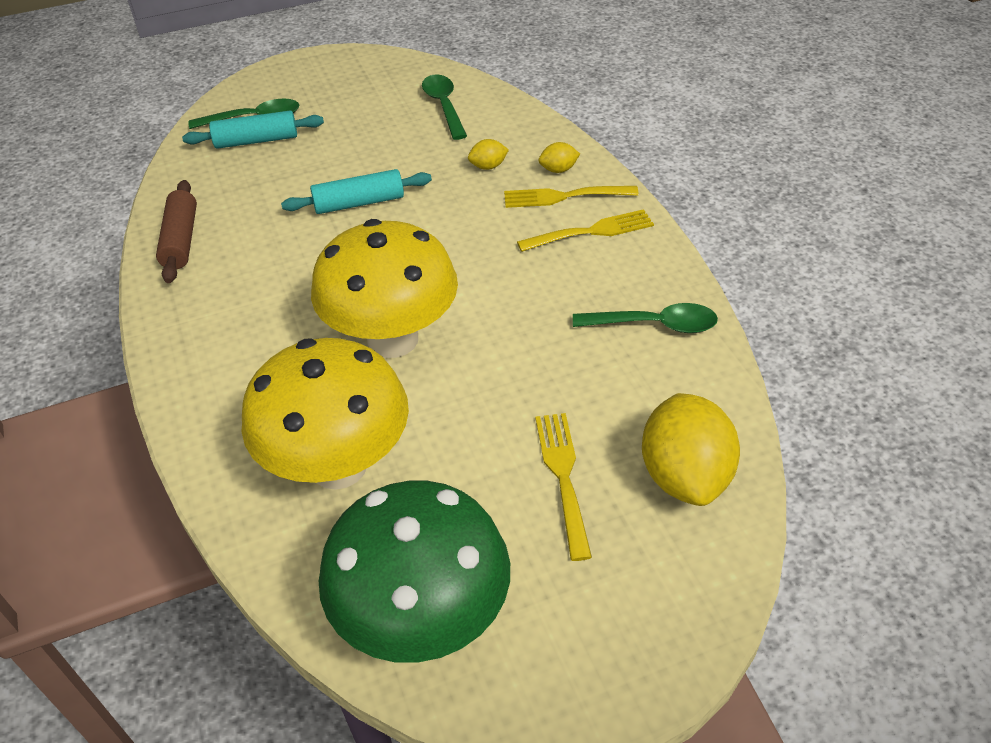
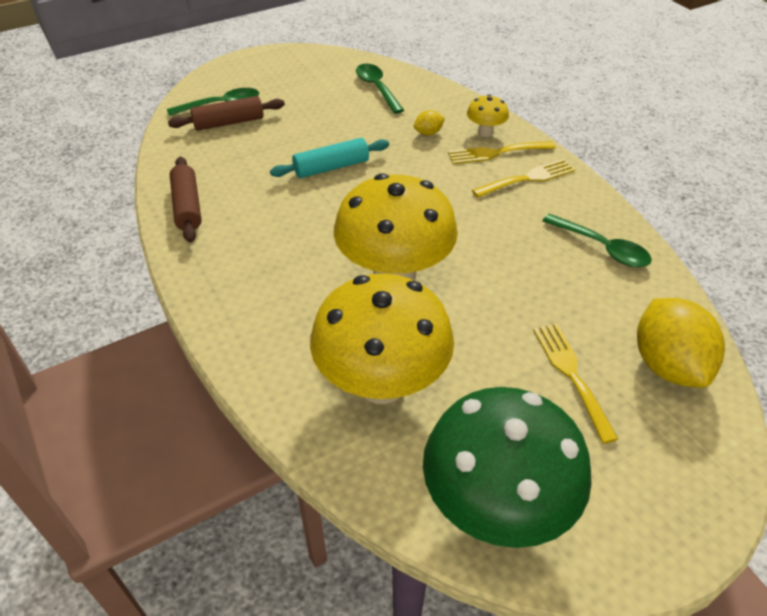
camera: 10 degrees left, 0 degrees up
(256, 141) = (229, 123): turquoise rolling pin -> brown rolling pin
(558, 170) = (485, 132): yellow lemon -> yellow mushroom
(654, 325) = (602, 247): green spoon -> green spoon turned 45 degrees clockwise

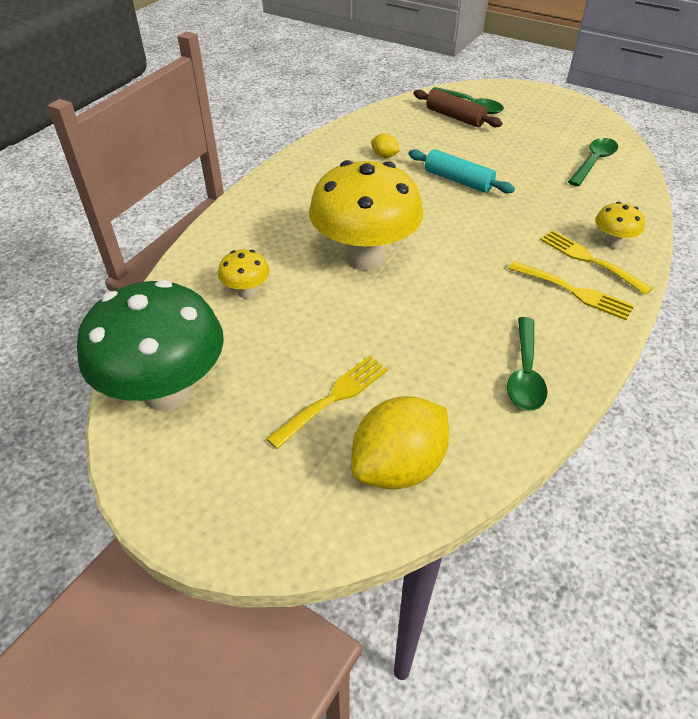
camera: 60 degrees right, 0 degrees up
(187, 207) = (346, 140): brown rolling pin -> none
(382, 383) = (246, 292): yellow mushroom -> yellow mushroom, size x0.44
(428, 133) = (566, 211): yellow lemon -> yellow lemon (384, 156)

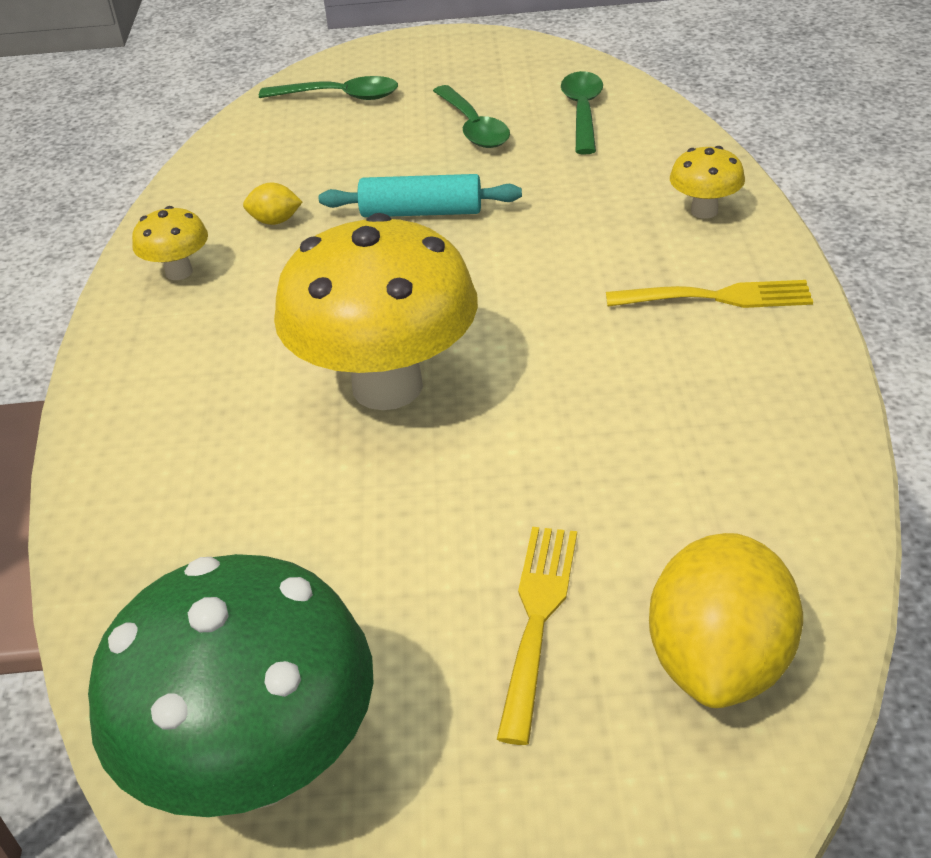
camera: 30 degrees left, 5 degrees down
(246, 292) = (245, 531): yellow mushroom -> yellow mushroom (179, 272)
(455, 117) = (331, 122): brown rolling pin -> none
(525, 373) = (759, 438): green spoon -> green spoon (473, 127)
(590, 260) = (698, 246): yellow fork -> none

